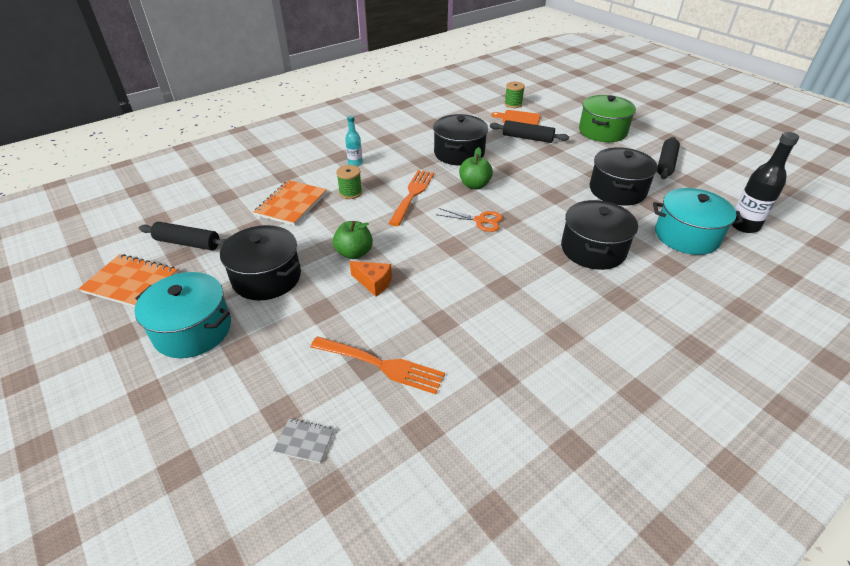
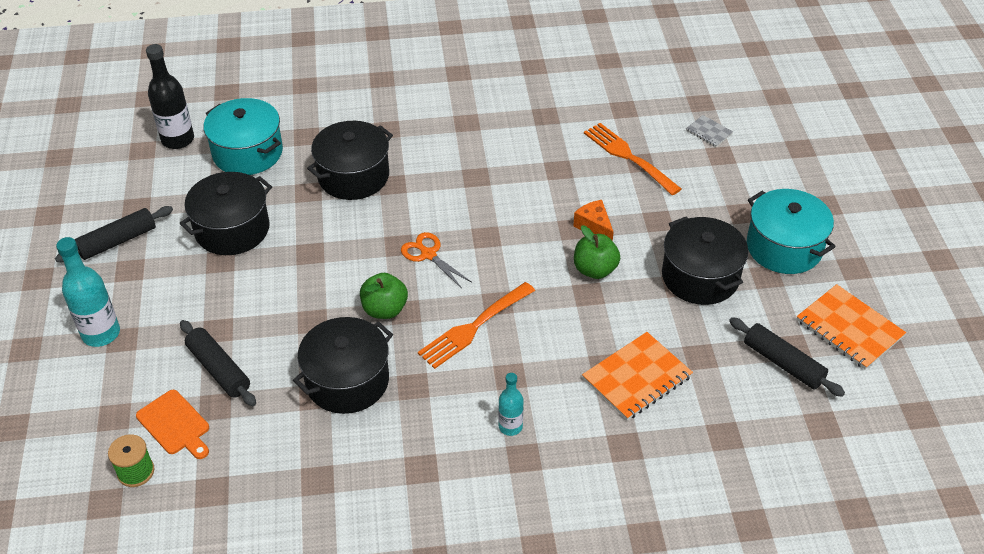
camera: 150 degrees left, 5 degrees up
(350, 192) = (550, 366): green spool -> none
(602, 131) = (101, 333): green pot -> turquoise bottle

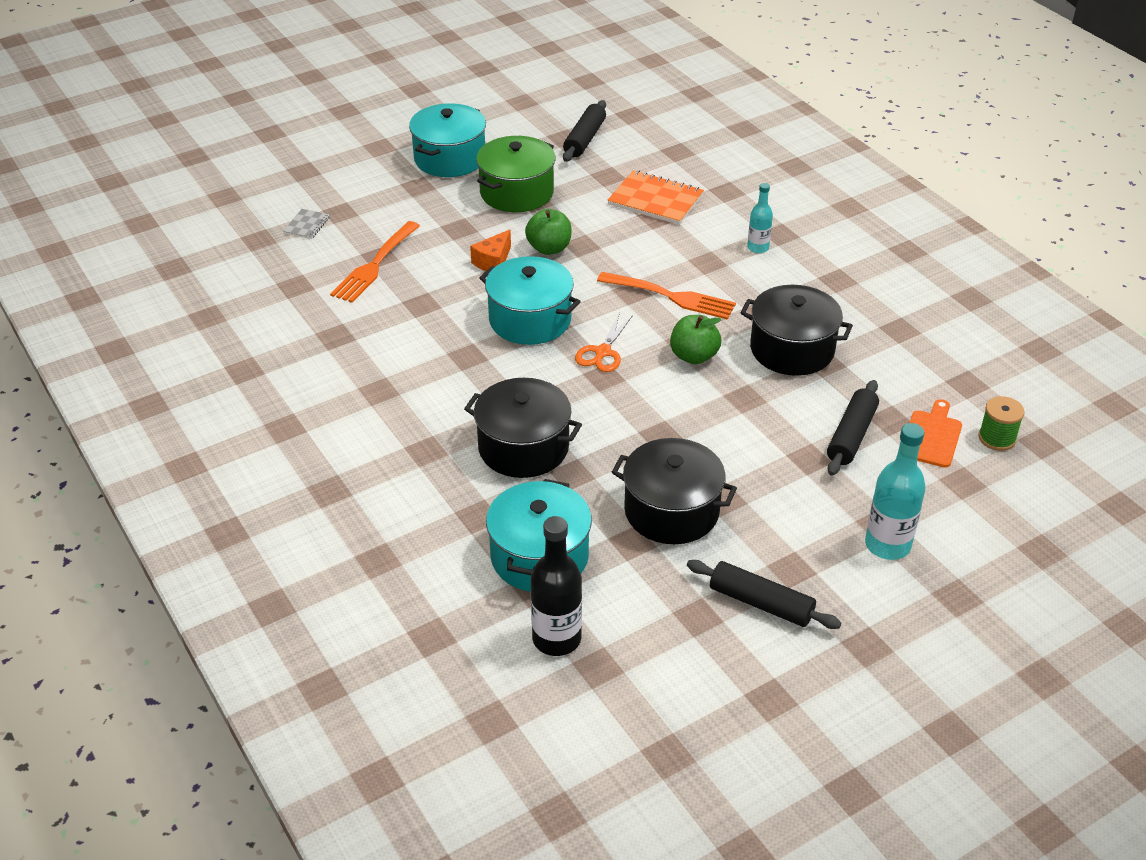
camera: 115 degrees left, 5 degrees down
(498, 225) = (530, 320): none -> turquoise pot
(700, 276) = (517, 192): black pot -> green pot
(849, 329) = (524, 117): orange notebook -> none

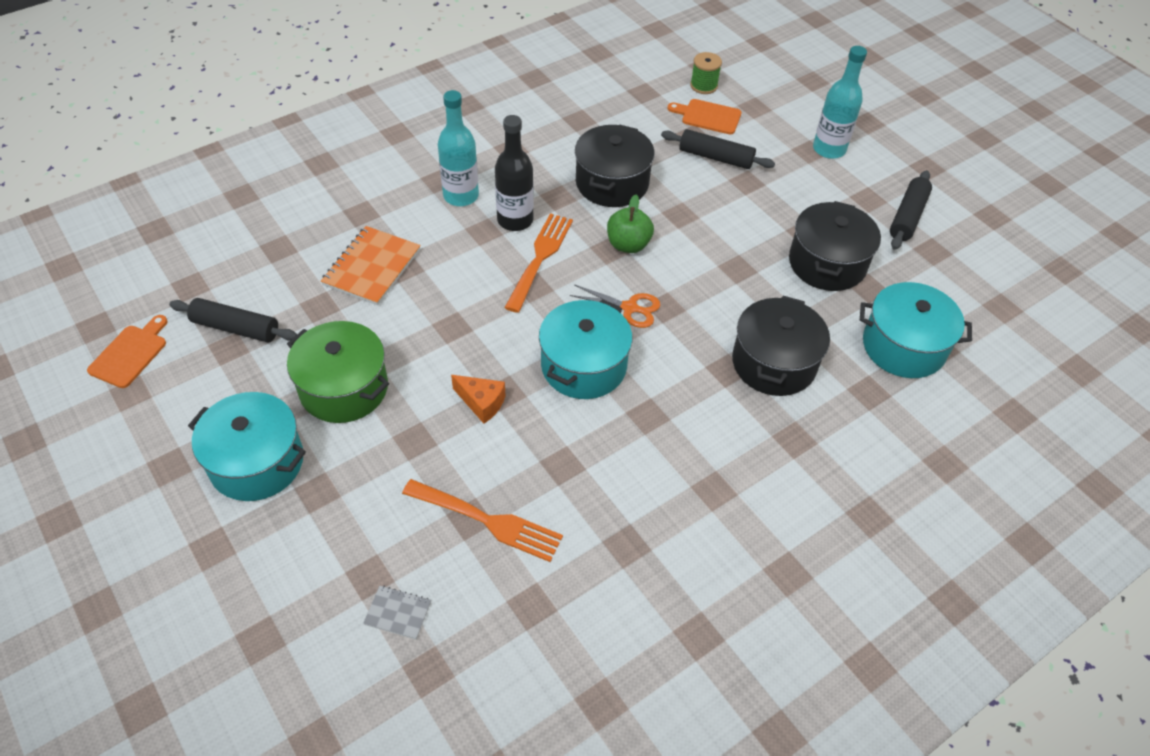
camera: 95 degrees left, 10 degrees up
(549, 248) = (457, 354): green apple -> none
(556, 639) = (986, 332): black bottle -> black bottle (515, 220)
(560, 97) = (130, 354): none -> orange cutting board
(758, 248) = (461, 196): turquoise bottle -> turquoise bottle, size x1.70

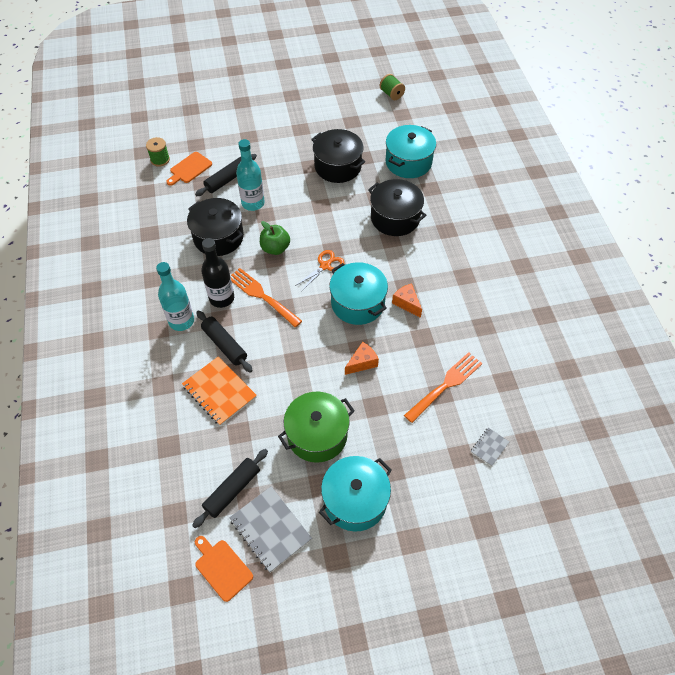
camera: 65 degrees left, 5 degrees up
(191, 384) = (270, 529): none -> grey notebook
(616, 426) = (407, 303): none -> orange cheese
(829, 149) = (252, 128): turquoise bottle -> turquoise bottle (253, 203)
(907, 216) = (322, 120): black rolling pin -> black rolling pin (224, 345)
(1036, 281) = (391, 94): none -> green spool

